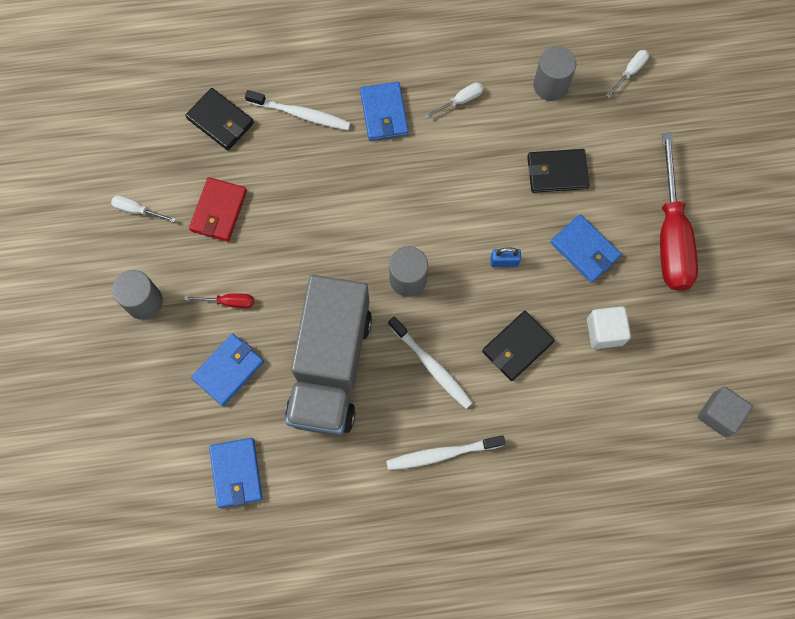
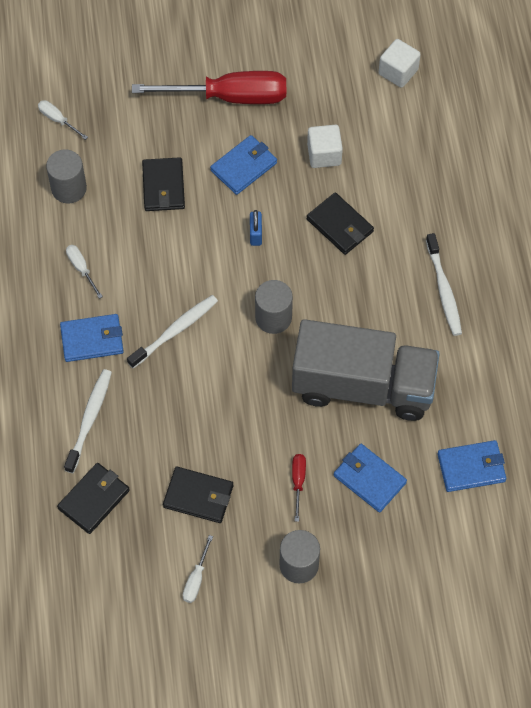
camera: 90 degrees left, 10 degrees down
(219, 211) = (198, 496): red wallet -> black wallet
(431, 366) = (360, 297): white toothbrush -> white toothbrush (175, 331)
(719, 414) = (398, 72): grey cube -> white cube

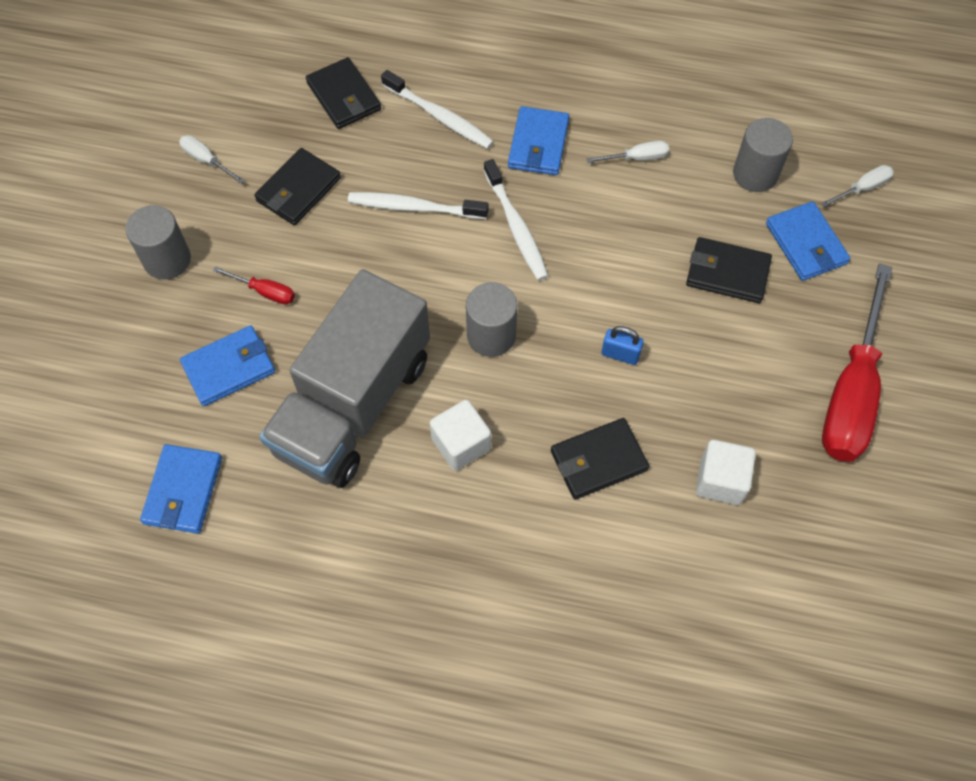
camera: 110 degrees right, 0 degrees up
(244, 167) = (730, 373): blue wallet -> blue wallet (806, 244)
(398, 72) = (842, 639): white cube -> white cube (461, 444)
(443, 290) = (449, 558): white toothbrush -> white toothbrush (414, 207)

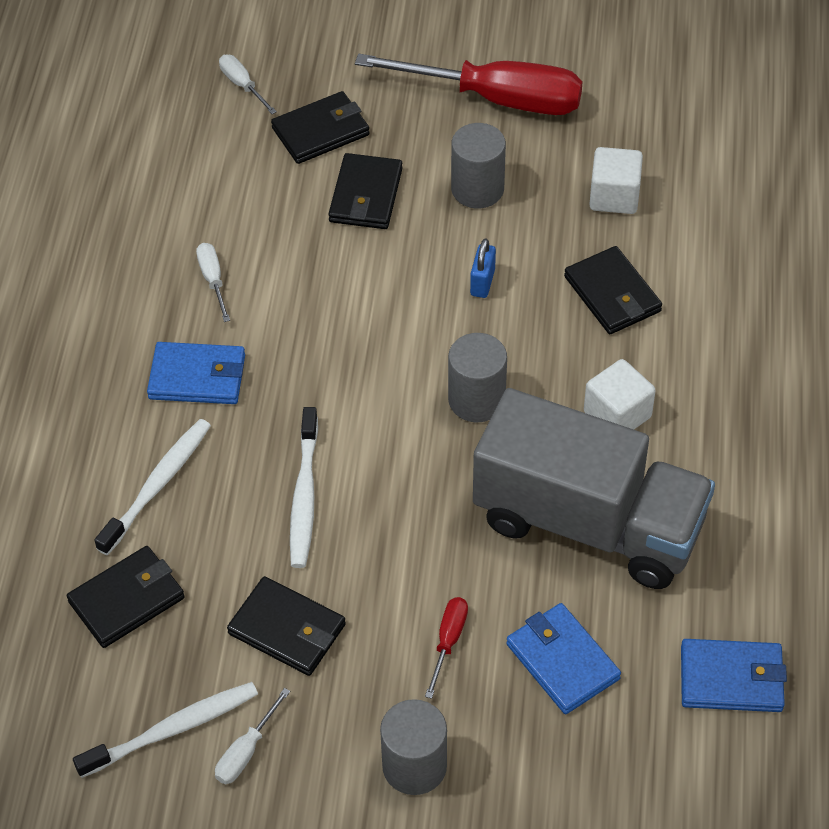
camera: 95 degrees left, 10 degrees down
(516, 227) = (323, 389): white toothbrush -> white toothbrush (172, 729)
(755, 174) = (229, 173): grey cylinder -> grey cylinder (477, 189)
(806, 244) = (321, 131): blue wallet -> black wallet

